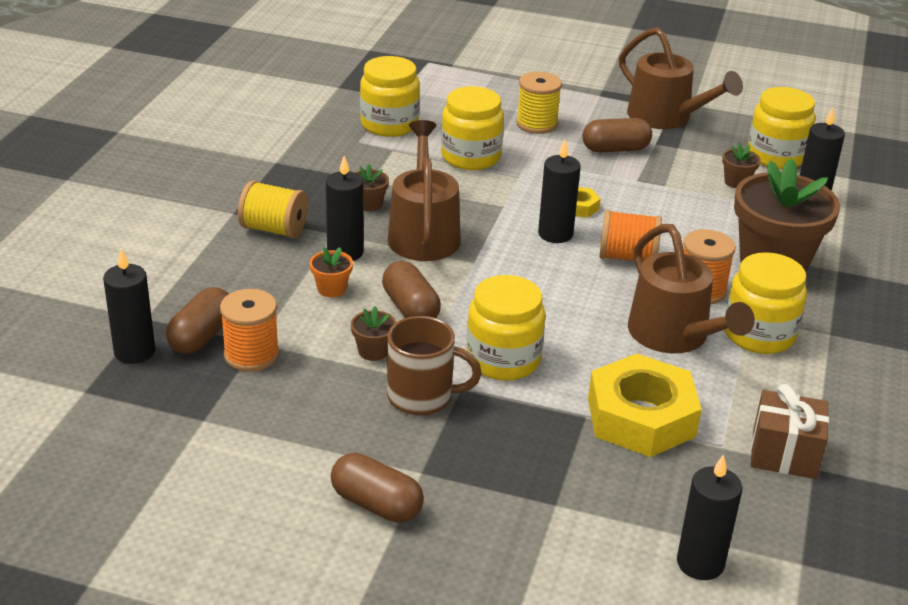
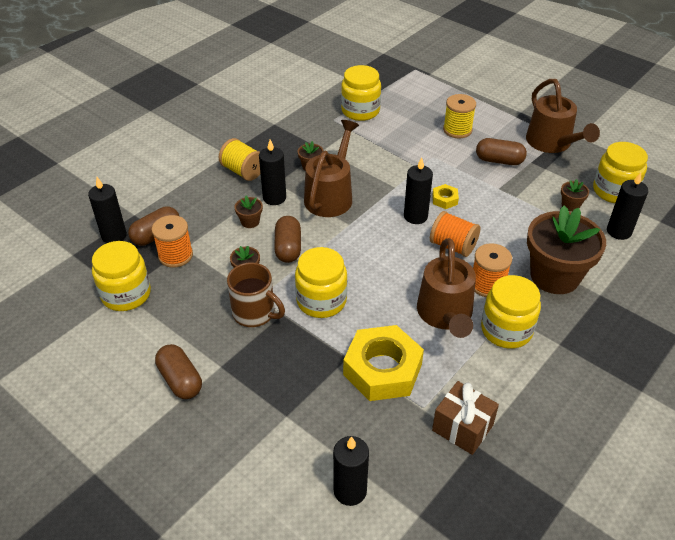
camera: 25 degrees right, 10 degrees up
(331, 289) = (250, 221): orange flower pot -> brown flower pot
(470, 157) = (397, 146): yellow jar -> yellow jar (126, 294)

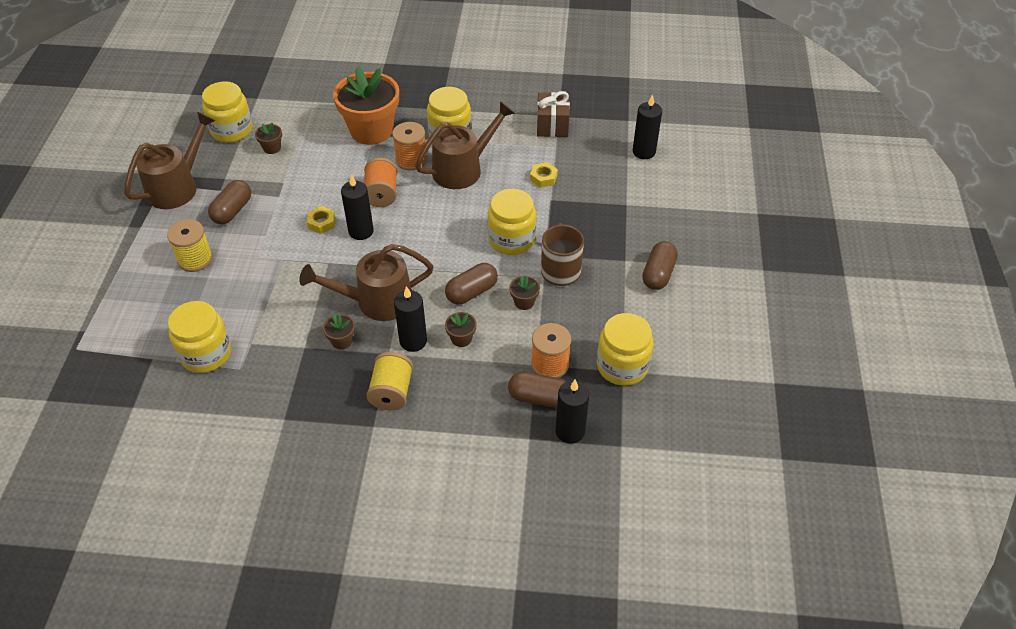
camera: 125 degrees left, 5 degrees up
(382, 369) = (543, 178): yellow nut -> yellow nut, size x0.44
(499, 160) = (232, 211): brown capsule -> brown capsule turned 45 degrees clockwise
(554, 276) = (371, 130): brown flower pot -> orange flower pot
(619, 231) = (288, 114): black candle -> none

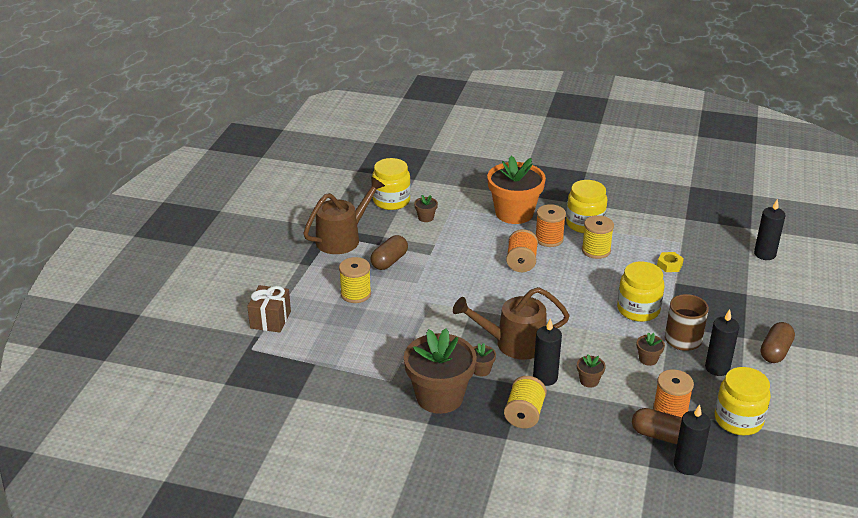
camera: 10 degrees right, 15 degrees down
(206, 354) = (362, 365): yellow jar -> none
(296, 383) = (439, 397): none -> brown flower pot
(322, 223) = (467, 278): yellow nut -> none
(361, 231) = (501, 288): black candle -> black candle (717, 368)
(463, 168) = (596, 250): brown watering can -> yellow spool
(471, 292) = (600, 346): brown capsule -> none
(552, 125) = (679, 225): brown gift -> brown gift (270, 319)

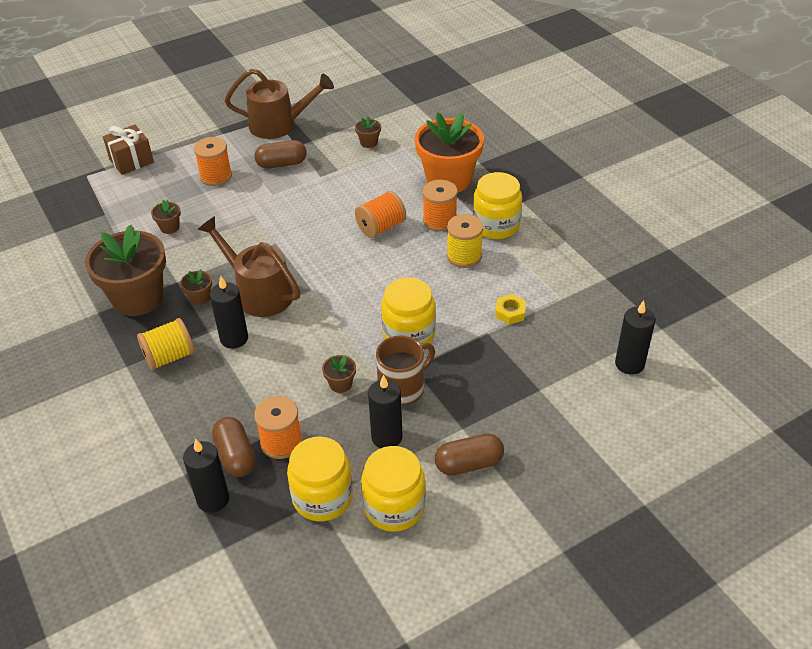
camera: 45 degrees right, 10 degrees up
(355, 294) = (216, 176): yellow spool -> orange spool
(391, 201) = (365, 113): yellow jar -> yellow jar (394, 507)
(589, 381) = (262, 367): brown flower pot -> brown flower pot (169, 227)

